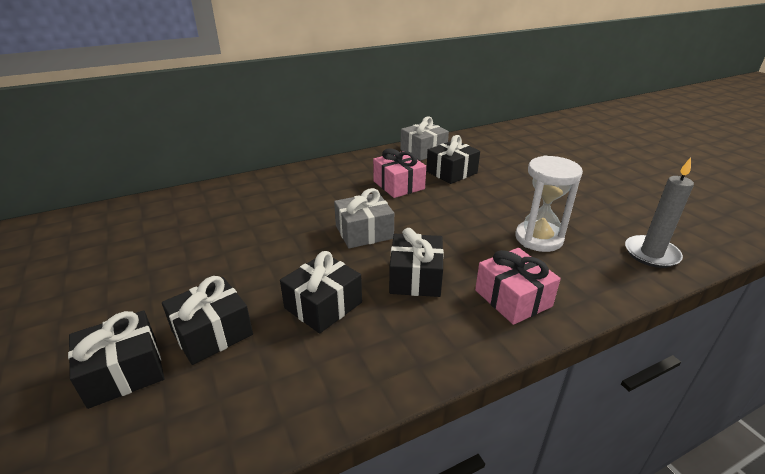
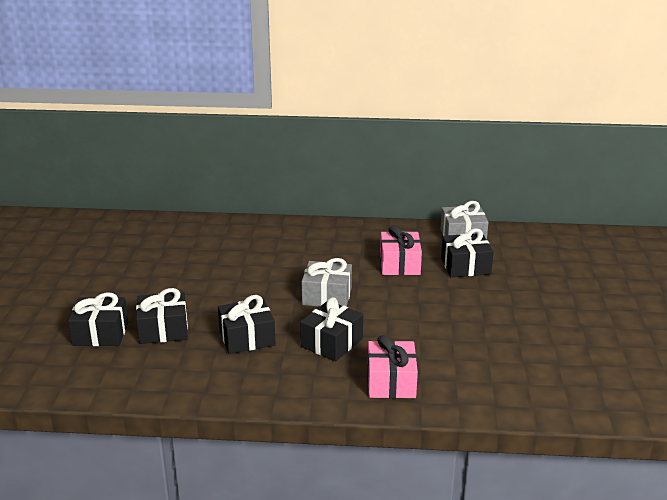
camera: 30 degrees right, 5 degrees down
(538, 238) = (473, 348): white hourglass -> none
(651, 254) = (563, 394): grey candle -> none

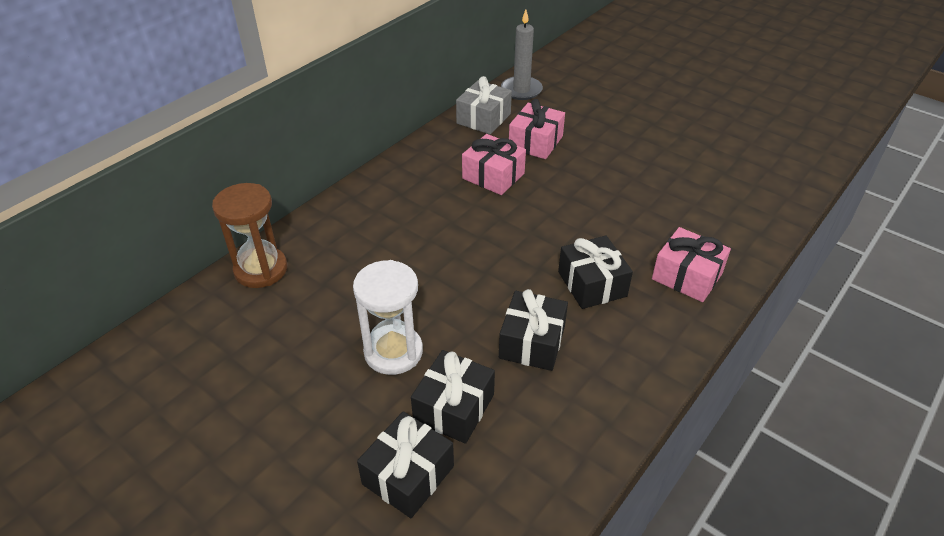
camera: 55 degrees left, 15 degrees up
(188, 293) = (393, 352): none -> white hourglass
(209, 227) = (261, 270): none -> brown hourglass
(327, 296) = (504, 248): grey gift -> none
(465, 266) = (535, 142): black gift -> pink gift
(525, 237) = (521, 90): none -> grey candle

